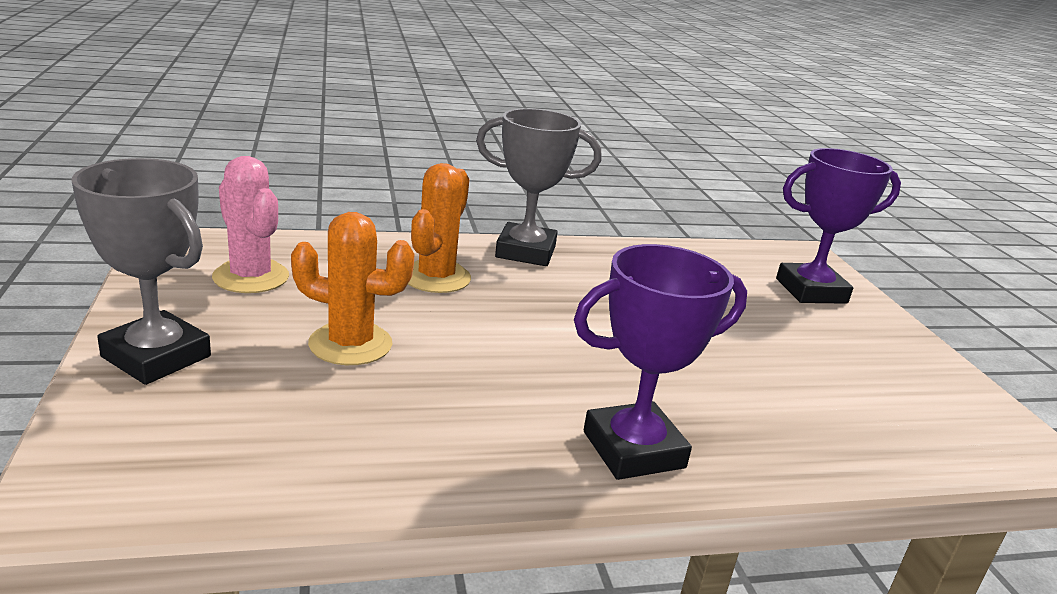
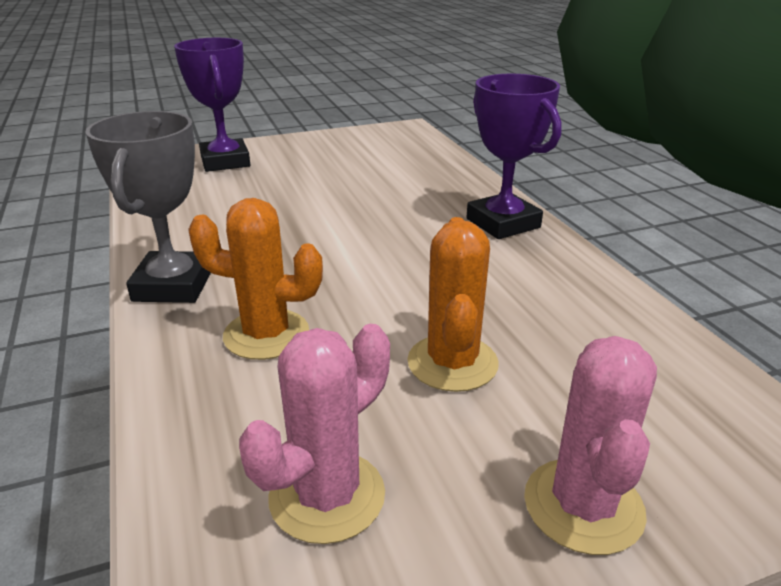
camera: 95 degrees left, 5 degrees up
(156, 356) = (583, 505): grey trophy -> pink cactus

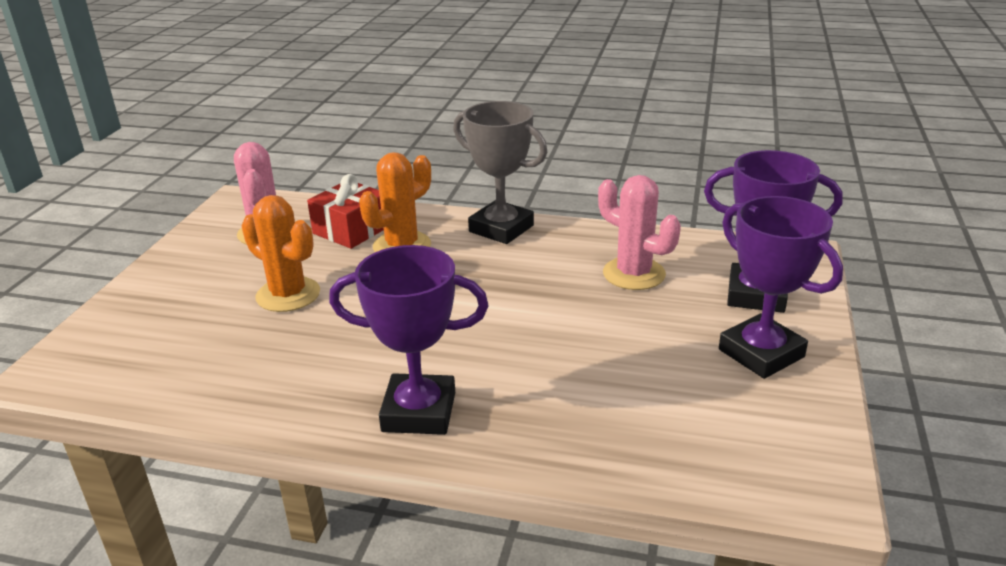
camera: 125 degrees right, 0 degrees up
(250, 400) = (351, 230): none -> red gift
(301, 151) = (761, 353): none -> purple trophy
(583, 505) = (159, 287): pink cactus -> pink cactus (634, 274)

